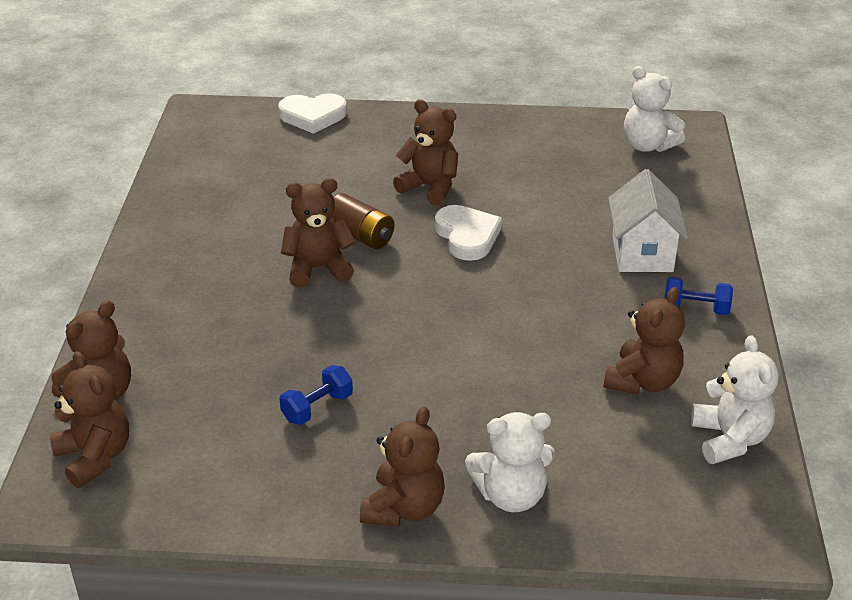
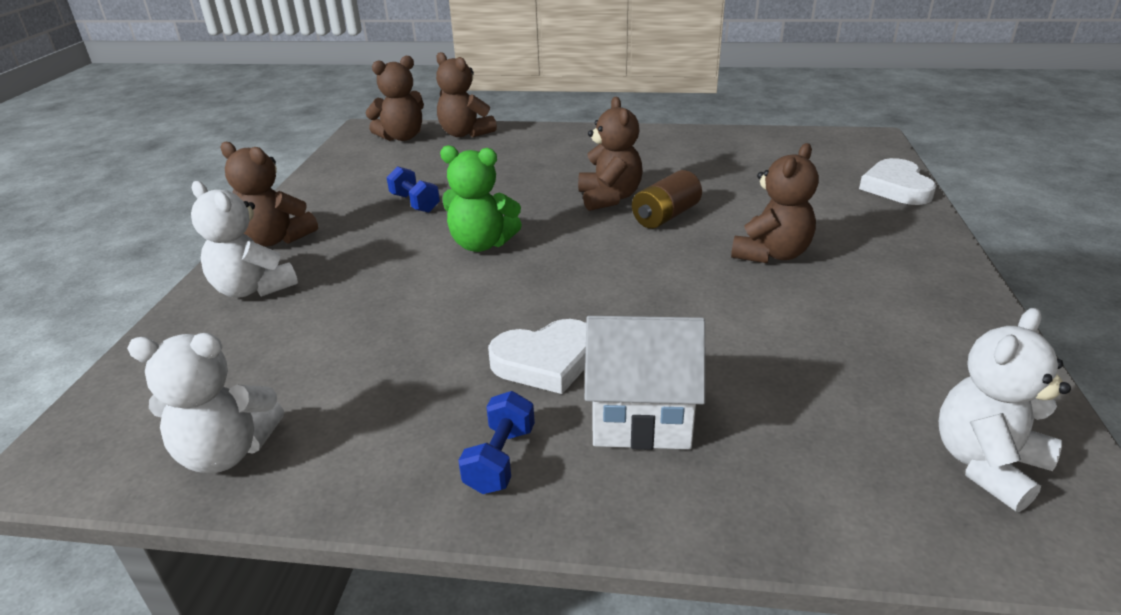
camera: 95 degrees right, 5 degrees down
(414, 345) = (481, 244): none -> green teddy bear
(467, 236) = (671, 276): white heart -> white heart (545, 361)
(511, 495) = (253, 289): white teddy bear -> white teddy bear turned 45 degrees counterclockwise
(642, 381) = (367, 388): brown teddy bear -> none

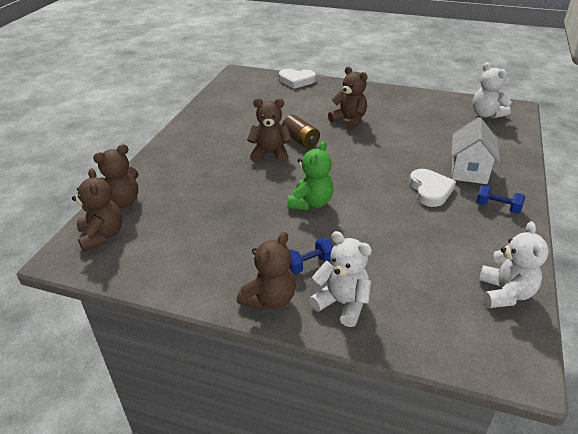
camera: 80 degrees left, 5 degrees up
(253, 289) = (342, 303): white teddy bear -> white teddy bear turned 105 degrees counterclockwise
(415, 203) = (240, 229): blue dumbbell -> blue dumbbell (309, 264)

